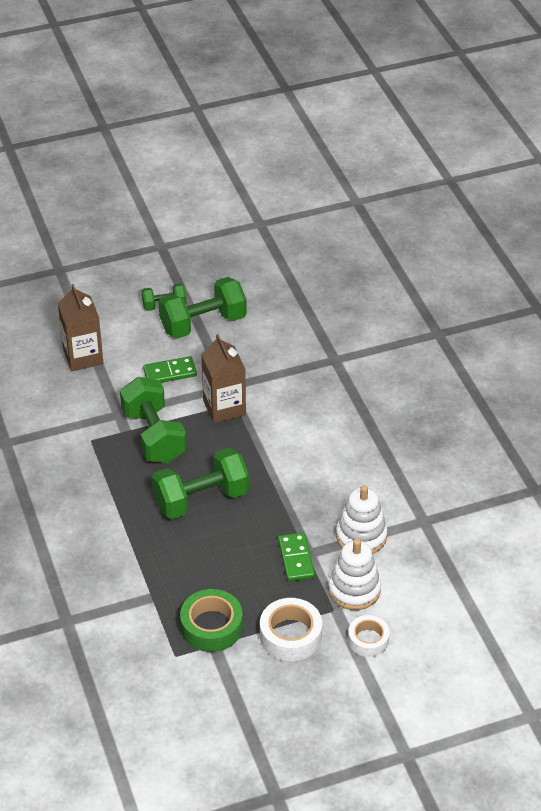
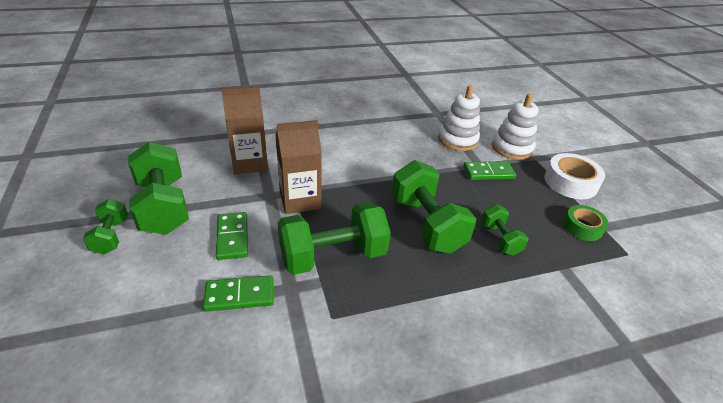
camera: 90 degrees left, 5 degrees down
(83, 357) = (166, 324): brown carton -> brown carton (249, 163)
(109, 388) = (239, 295): none -> green domino
(186, 553) = (500, 239): none -> green dumbbell
(211, 626) = (582, 227): green tape -> green tape, size x0.66
(368, 640) = (557, 147): white tape -> none

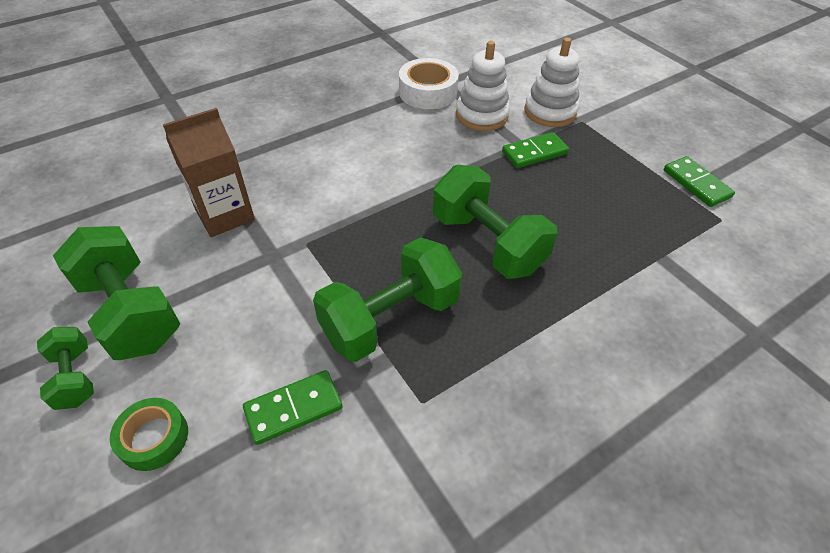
camera: 15 degrees left, 10 degrees up
(232, 237) = (248, 330): green domino -> green domino (696, 184)
(300, 200) = (316, 252): brown carton -> none
(500, 239) = (579, 239): green dumbbell -> none
(570, 182) = (631, 142): white tape -> white tape (428, 92)
(582, 227) = (663, 198): green tape -> green tape (154, 438)

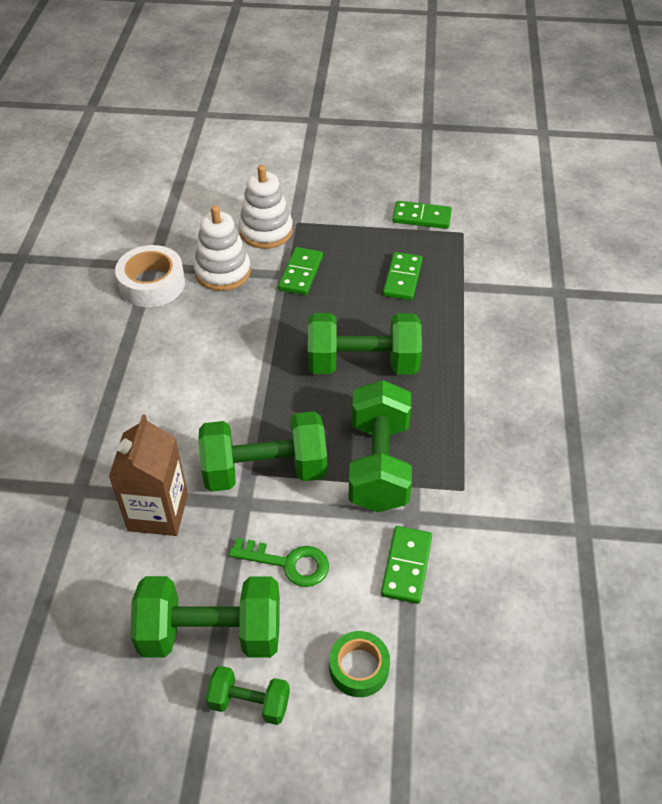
camera: 50 degrees left, 0 degrees up
(233, 319) = (288, 563): none -> green key
(315, 249) = (265, 471): none -> green dumbbell
(612, 212) = (402, 278): none -> green domino

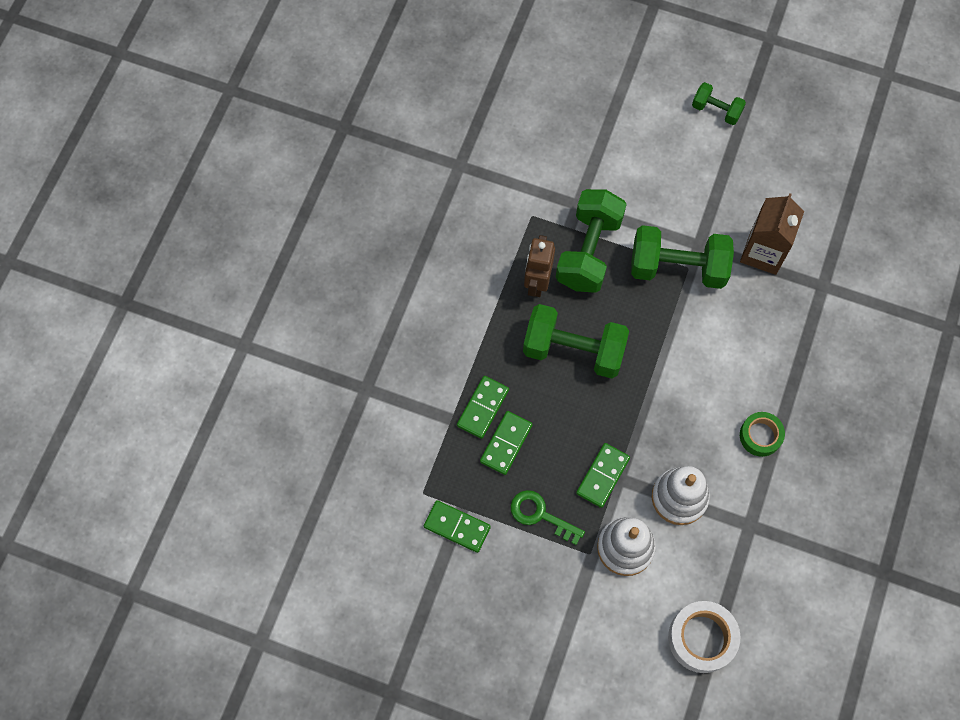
camera: 165 degrees left, 20 degrees up
(152, 284) = (751, 498): white tape -> white tape (702, 638)
(211, 633) = (734, 157): green dumbbell -> none
(288, 563) = (674, 191): green key -> green key (540, 515)
(359, 668) = (643, 114): green tape -> green tape (760, 436)
(407, 566) = (593, 169): green domino -> green domino (482, 408)
(427, 419) = (537, 282): none -> brown robot

